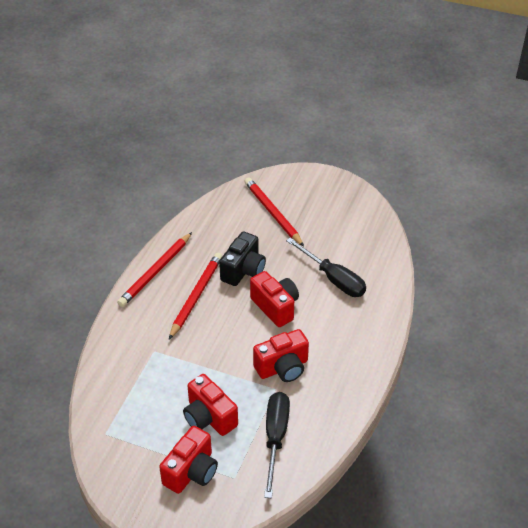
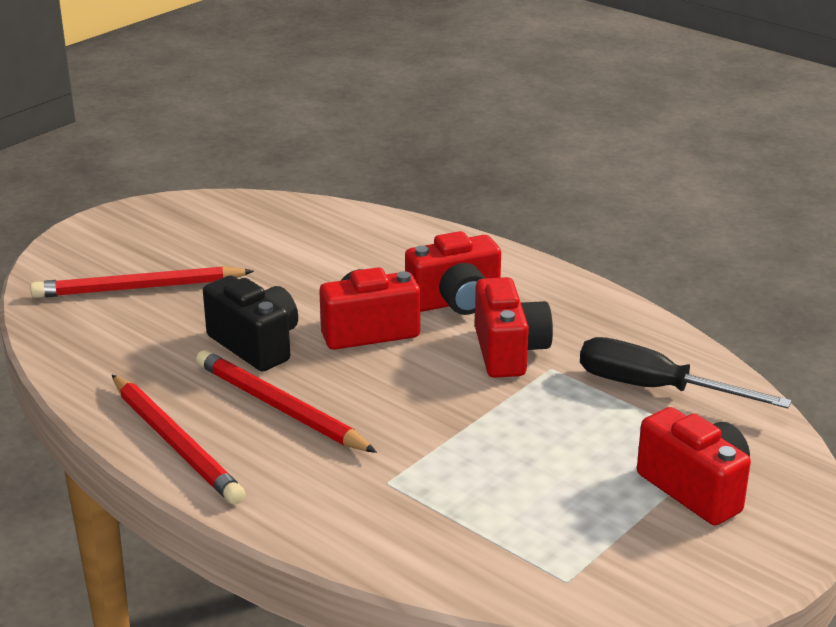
camera: 70 degrees left, 15 degrees down
(209, 417) = (582, 447): red camera -> red camera (455, 302)
(333, 279) = (344, 266): black screwdriver -> none

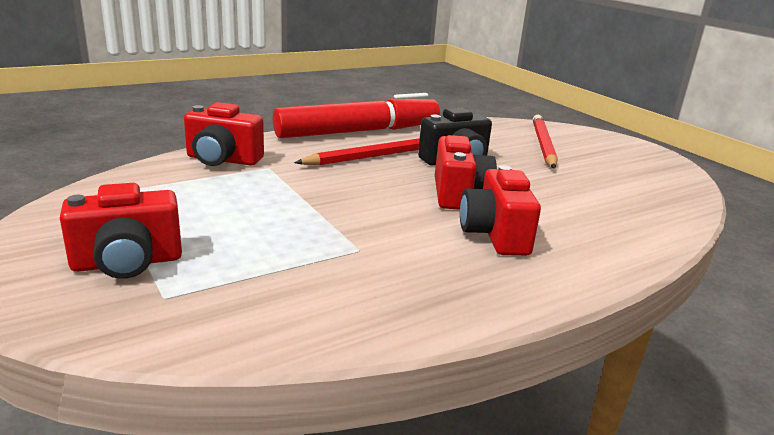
camera: 105 degrees right, 5 degrees down
(175, 443) = (358, 132): red pencil -> red marker
(509, 352) = (397, 238): red camera -> red camera (223, 160)
(655, 388) = (286, 291): black screwdriver -> none

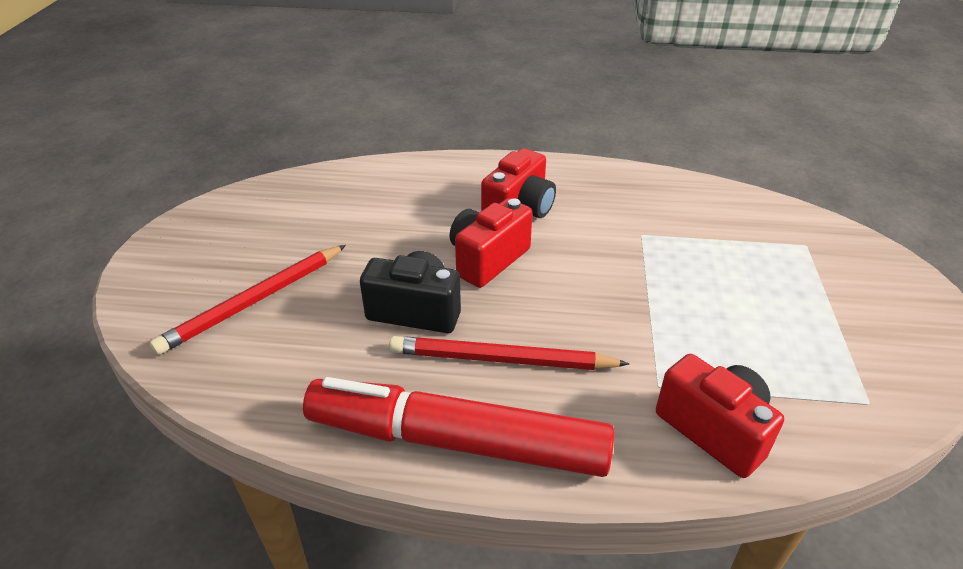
camera: 140 degrees left, 15 degrees up
(127, 263) = (836, 284): red camera -> none

